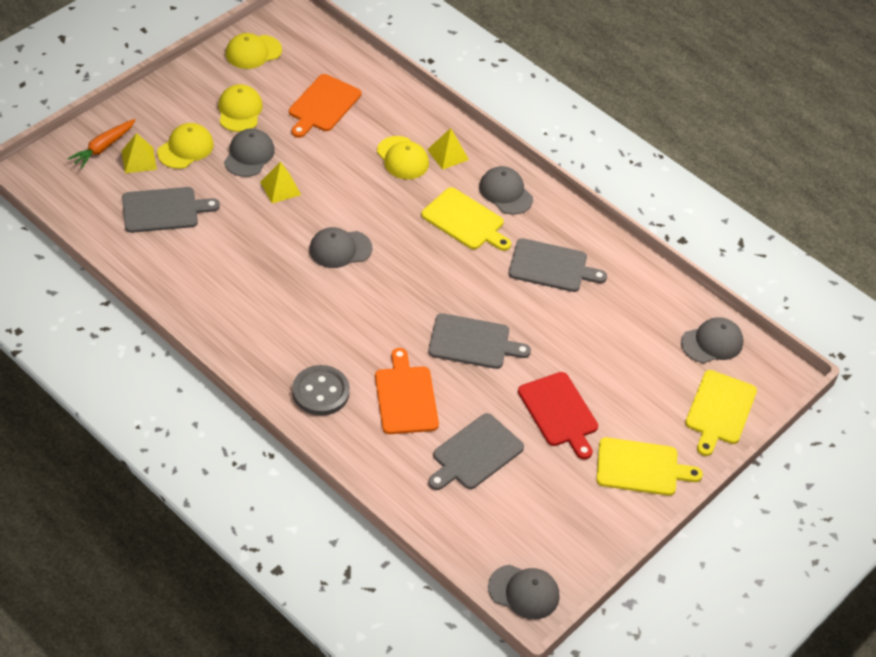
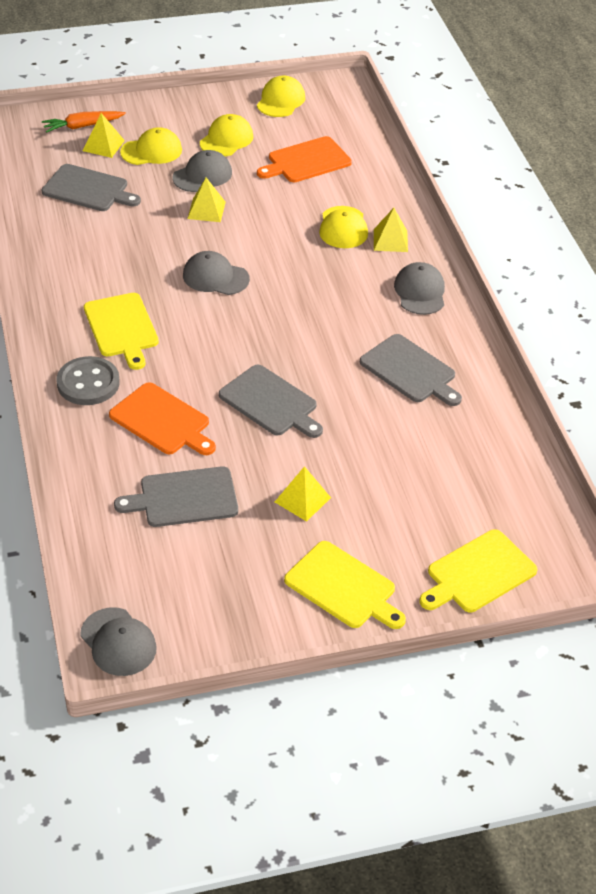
camera: 35 degrees right, 5 degrees down
(253, 52) = (281, 100): yellow cap -> yellow cap turned 105 degrees clockwise
(405, 397) = (162, 421): orange cutting board -> orange cutting board turned 105 degrees clockwise
(465, 220) = (357, 300): yellow cutting board -> yellow cutting board (122, 328)
(559, 412) = (302, 499): red cutting board -> yellow pyramid
(712, 342) = (525, 507): grey cap -> none

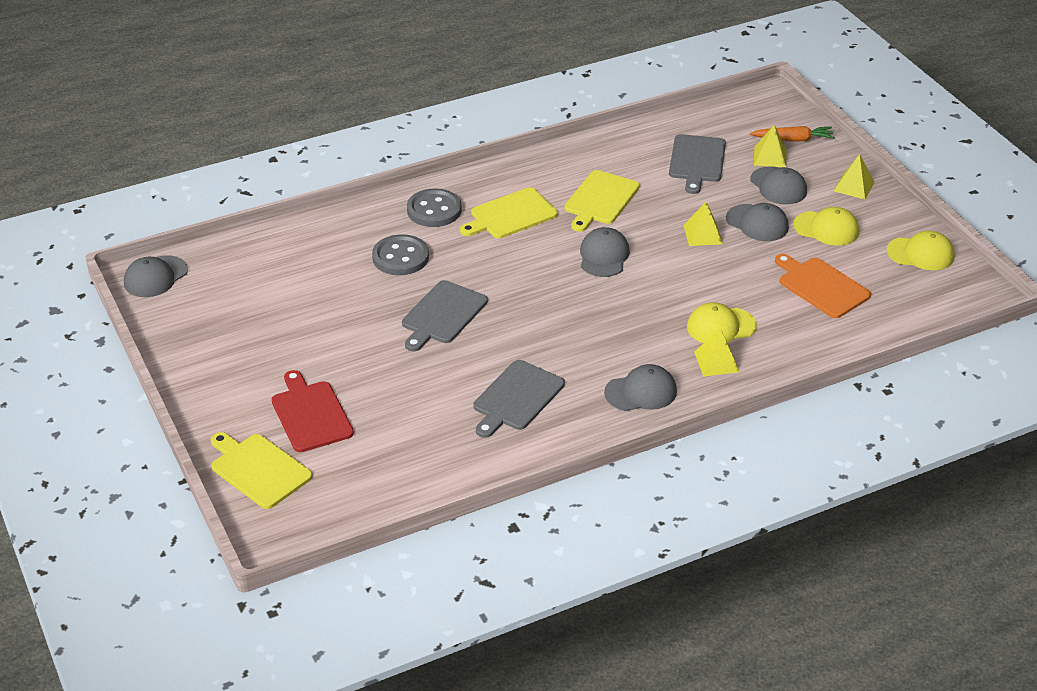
camera: 80 degrees right, 5 degrees down
(82, 126) = (793, 139): orange carrot -> orange carrot turned 120 degrees clockwise
(151, 151) = (778, 186): yellow cap -> grey cap
(162, 421) = (400, 257): orange cutting board -> grey button
(184, 498) = (312, 284): grey cutting board -> none
(302, 499) = (326, 350): yellow pyramid -> yellow pyramid (854, 186)
(343, 587) = (229, 387): yellow cutting board -> yellow cutting board (600, 200)
(402, 523) = (310, 414): none -> red cutting board

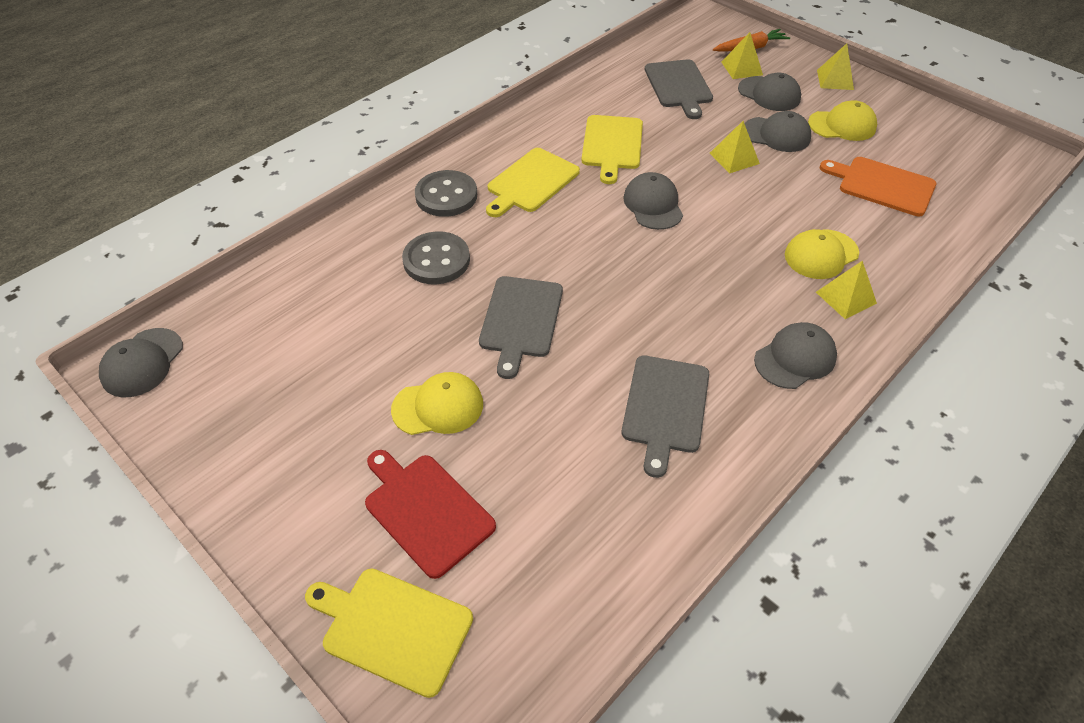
camera: 20 degrees left, 10 degrees up
(920, 254) = (942, 130): yellow cap -> yellow cap (438, 407)

